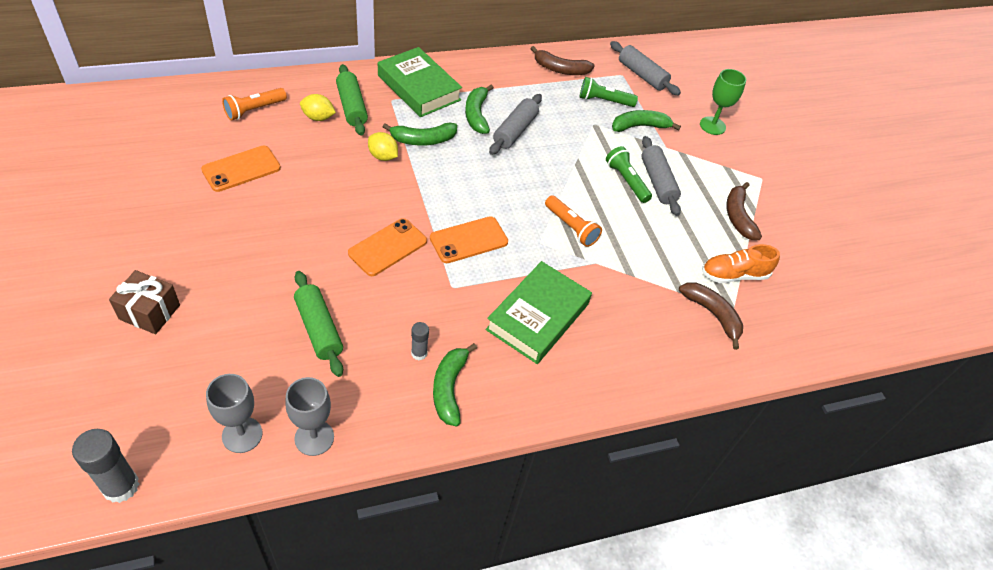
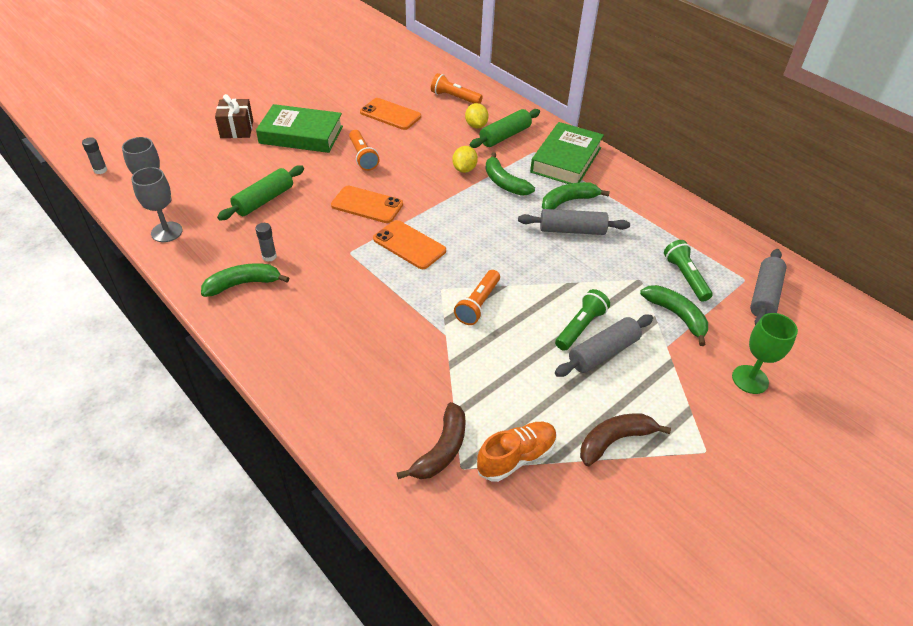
camera: 70 degrees right, 5 degrees down
(121, 486) = (100, 170): grey glue stick -> grey glue stick, size x0.55
(302, 220) = (363, 157): none -> orange flashlight
(537, 317) = (350, 313): green book -> green book (301, 135)
(560, 69) = (696, 233): brown banana -> none
(734, 275) = (516, 457): orange shoe -> orange shoe turned 90 degrees clockwise

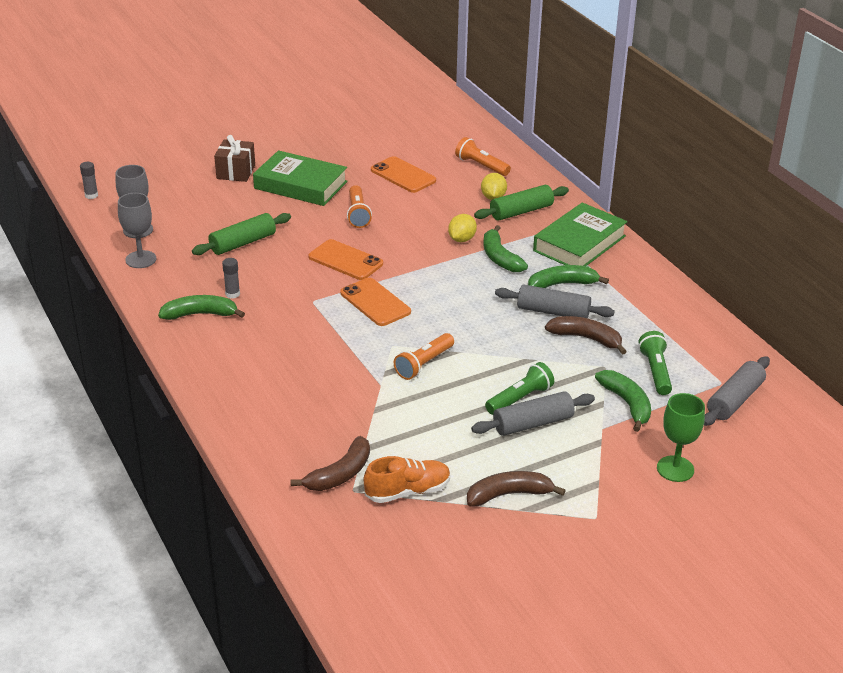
camera: 15 degrees right, 10 degrees down
(612, 253) = (586, 338): none -> brown banana

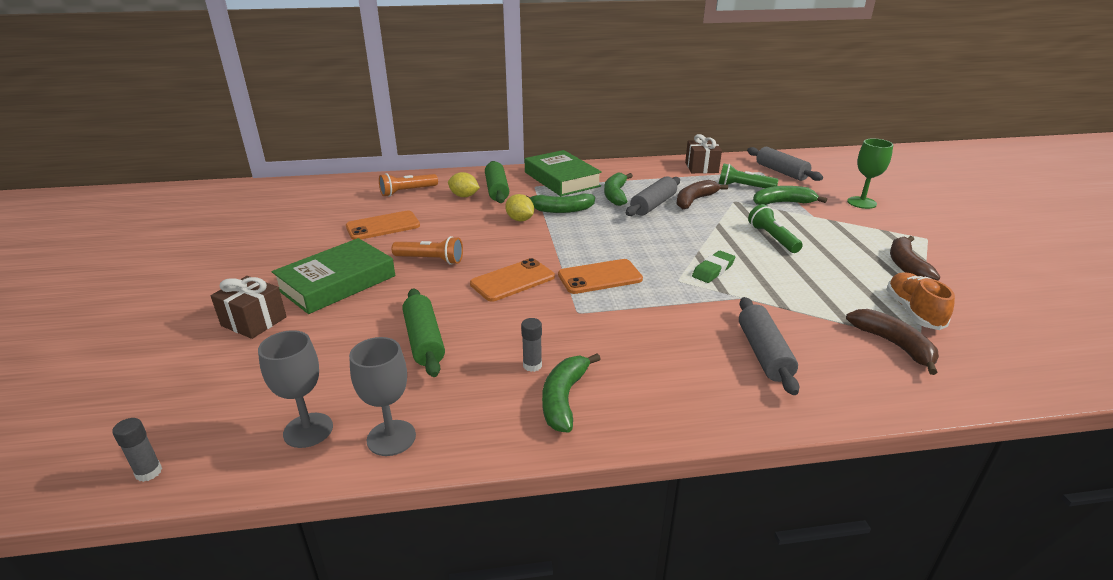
camera: 70 degrees left, 5 degrees down
(424, 364) = (713, 270): orange flashlight -> green eraser
(533, 423) = (807, 239): grey rolling pin -> grey rolling pin (764, 353)
(696, 334) = (701, 167): none -> brown gift

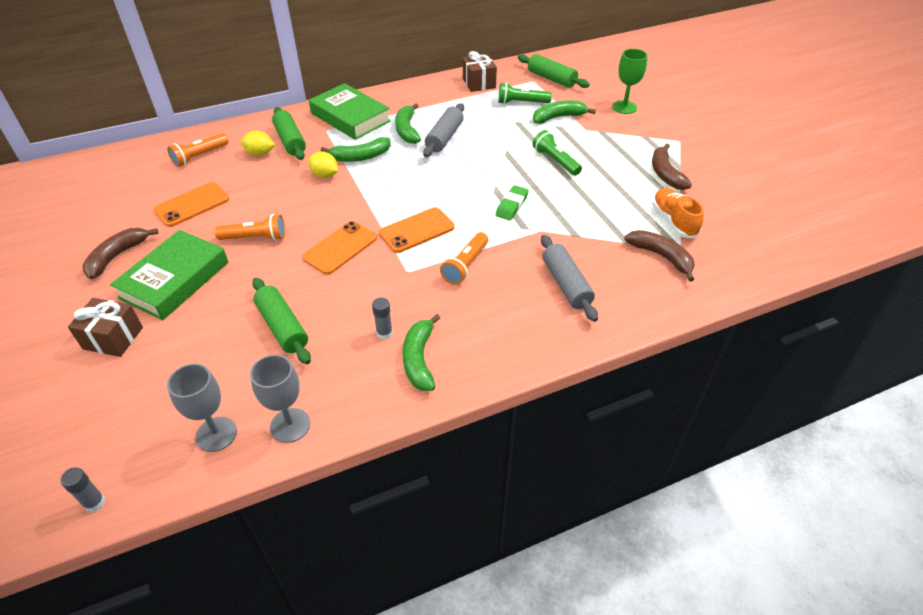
camera: 15 degrees left, 15 degrees up
(645, 316) = (465, 265): none -> orange flashlight
(695, 200) = (481, 126): brown banana -> brown banana (117, 256)
(781, 172) = (551, 79): grey rolling pin -> green rolling pin

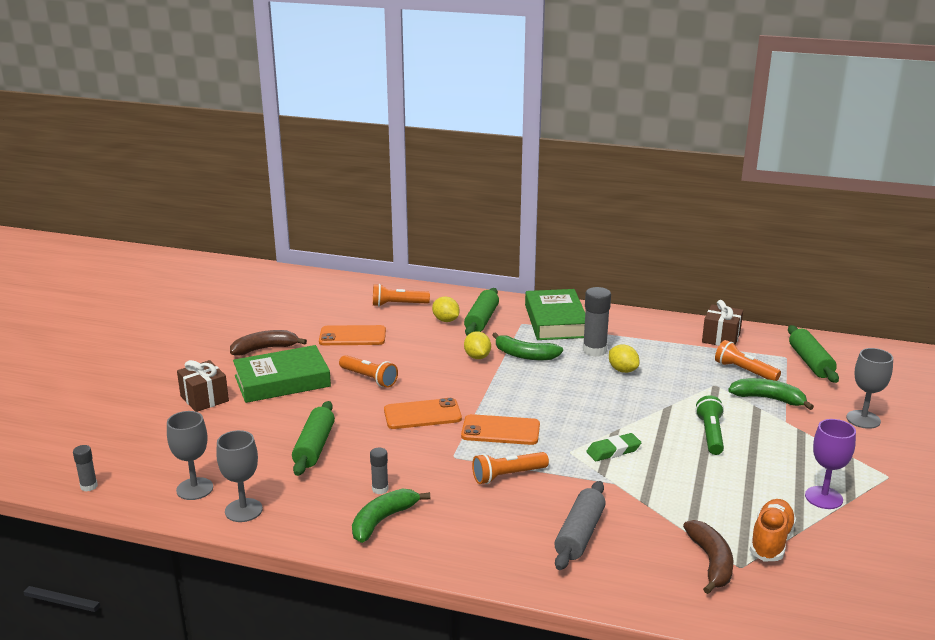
camera: 40 degrees right, 20 degrees down
(407, 130) = (594, 350): green banana -> grey glue stick
(444, 137) = (622, 370): grey rolling pin -> yellow lemon
(521, 103) = (744, 371): green flashlight -> orange flashlight
(624, 107) = (863, 419): green goblet -> grey goblet
(665, 174) = (823, 497): brown banana -> purple goblet

